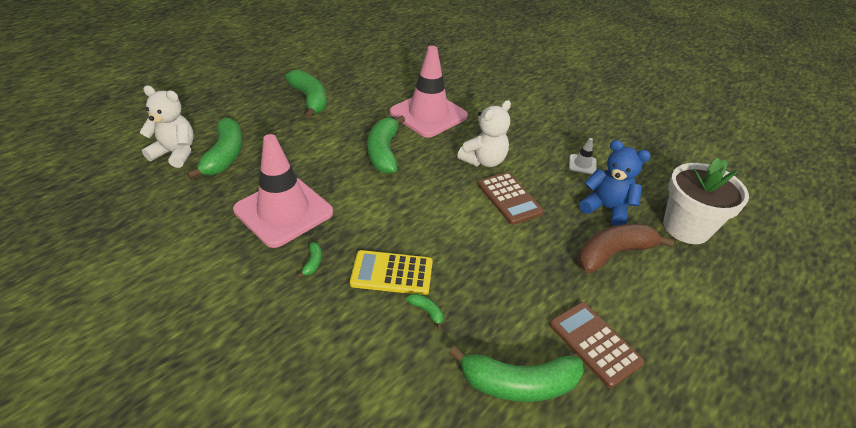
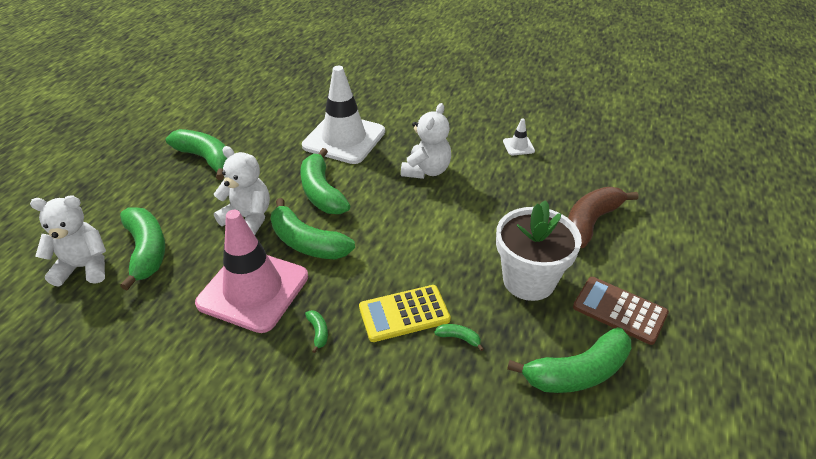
camera: 20 degrees left, 0 degrees up
(313, 155) = (248, 218): none -> white teddy bear
(348, 188) = (307, 242): none -> green banana
(428, 114) = (344, 139): pink traffic cone -> white traffic cone
(509, 198) = (471, 201): brown calculator -> none
(606, 208) = (562, 182): blue teddy bear -> none
(686, 227) = (636, 178): white flower pot -> white flower pot (529, 280)

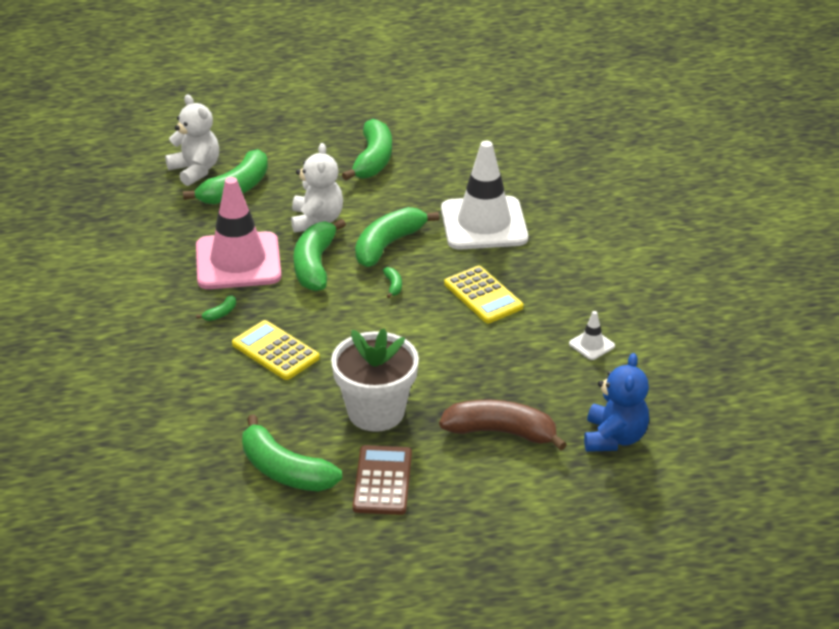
camera: 60 degrees right, 5 degrees down
(426, 170) = (483, 295): white teddy bear -> yellow calculator
(459, 338) = (272, 391): green banana -> green banana (393, 286)
(622, 174) = (614, 438): none -> blue teddy bear

